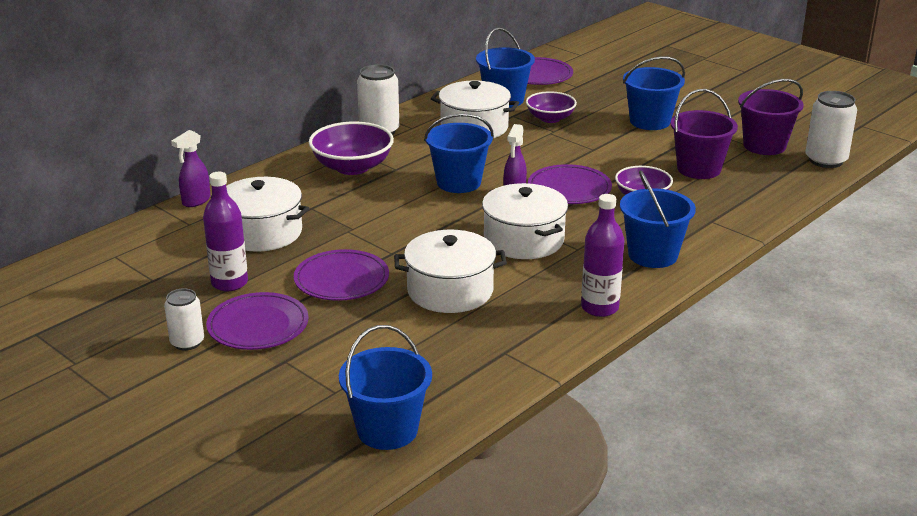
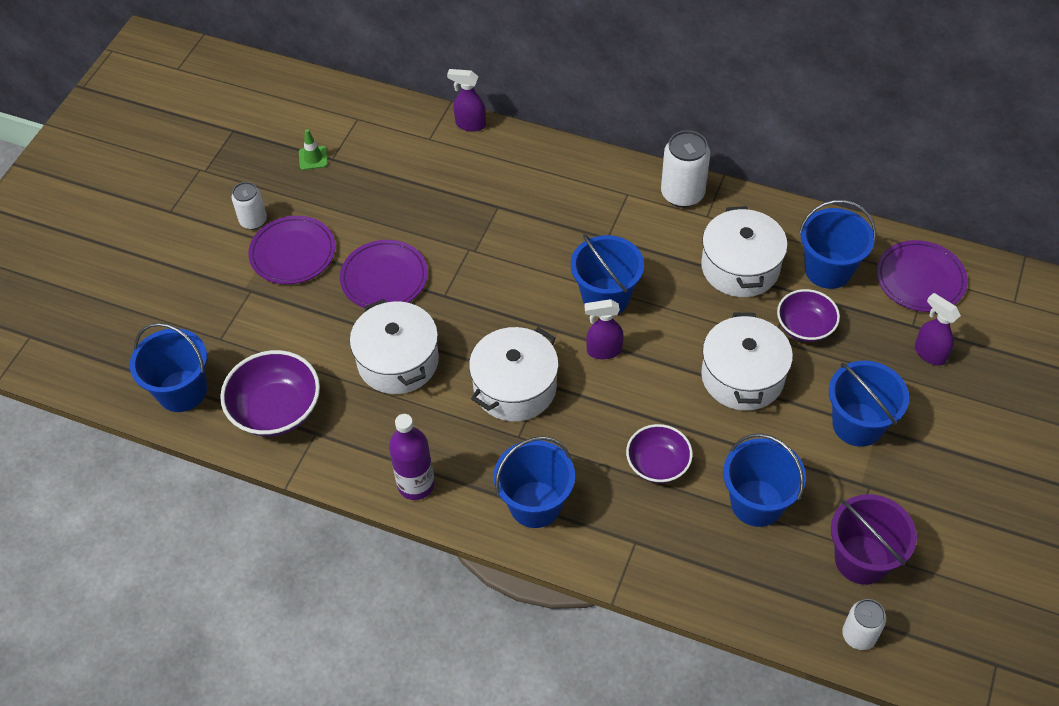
camera: 70 degrees right, 25 degrees up
(139, 291) = (313, 158): none -> green traffic cone
(229, 283) = (347, 207): purple bottle -> none
(262, 233) = (437, 192): white pot -> white pot (742, 376)
(352, 167) = (593, 204): purple bowl -> purple bowl (276, 410)
(569, 188) = (642, 393): purple plate -> none
(604, 87) = (929, 353): none -> purple spray bottle
(698, 169) = (757, 503): purple bucket -> blue bucket
(825, 160) = (859, 635): white can -> white can, size x0.63

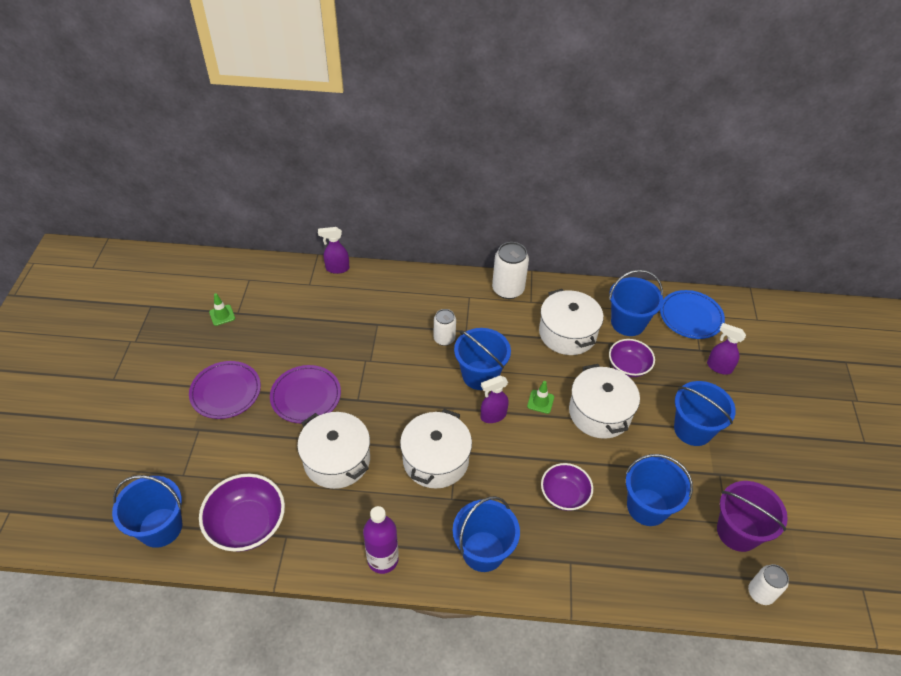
camera: 20 degrees left, 5 degrees down
(253, 221) = (186, 373): white can -> white can (444, 339)
(670, 346) = (540, 401): none -> green traffic cone
(920, 279) = (691, 316): purple plate -> blue plate

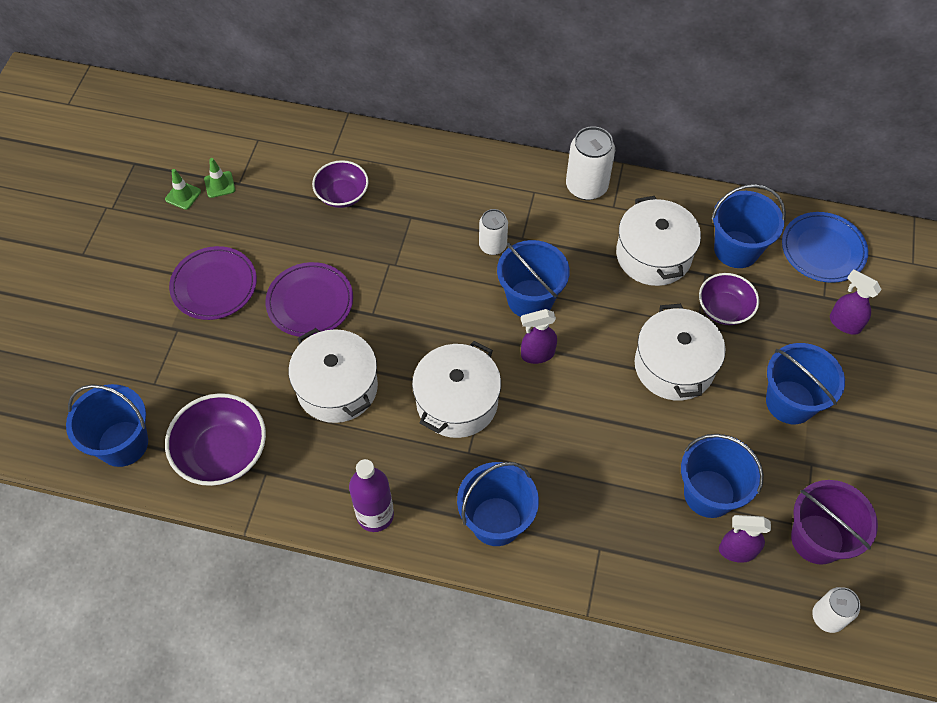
camera: 10 degrees right, 10 degrees up
(337, 268) = (370, 135): purple spray bottle -> purple spray bottle (736, 551)
(540, 401) = (601, 343): green traffic cone -> green traffic cone (183, 195)
(564, 495) = (608, 465): purple bowl -> purple bowl (342, 195)

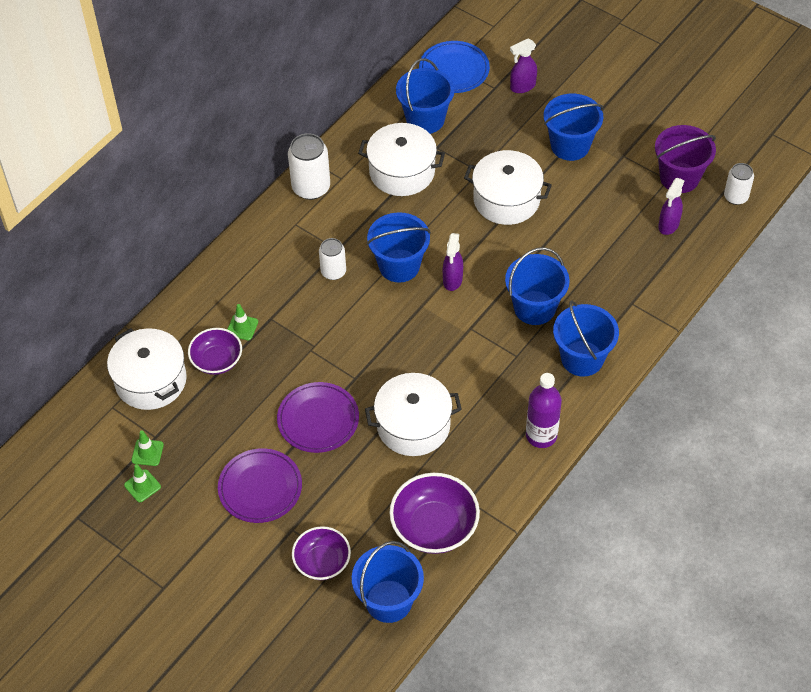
camera: 65 degrees left, 5 degrees down
(389, 199) = (242, 327): none -> green traffic cone
(457, 401) = (468, 348): white pot -> white pot (150, 380)
(709, 493) = (619, 222): blue bucket -> blue bucket (534, 308)
(724, 309) = (473, 149): purple bowl -> purple bowl (322, 562)

